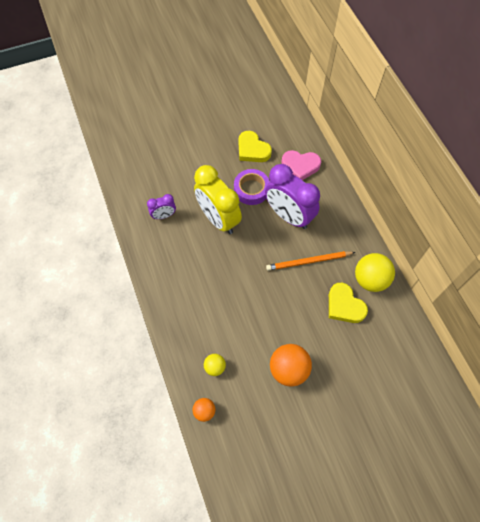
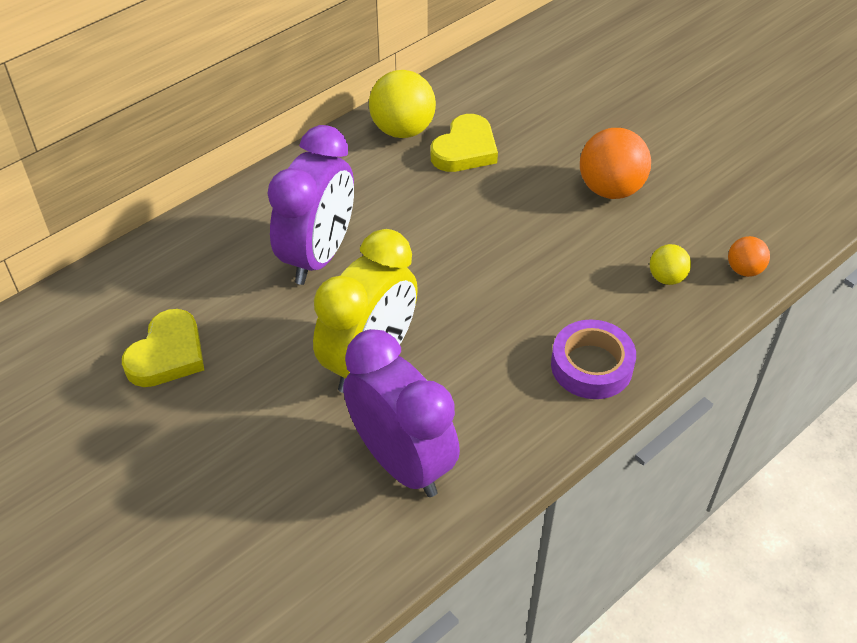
camera: 110 degrees left, 15 degrees down
(164, 215) = (402, 462): purple clock -> purple clock, size x2.06
(251, 189) = (276, 328): purple tape -> purple tape (591, 366)
(300, 166) = (190, 266): pink heart -> none
(308, 261) = (404, 208): orange pencil -> none

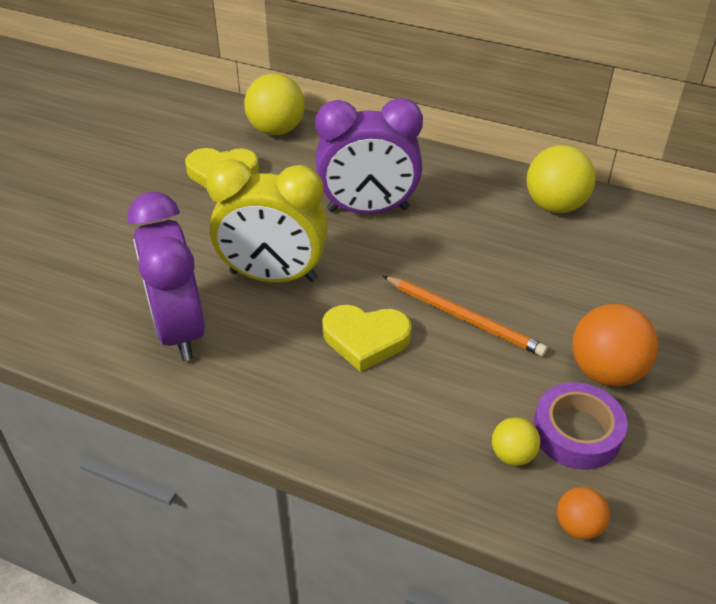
camera: 65 degrees right, 5 degrees down
(123, 282) = (276, 130): none -> yellow ball
(402, 462) = (179, 330): purple clock -> purple clock turned 135 degrees clockwise
(465, 149) = (566, 251): yellow heart -> yellow heart (365, 339)
(507, 246) = (464, 318): none -> orange pencil
(591, 366) = (352, 425): purple tape -> purple tape (576, 432)

